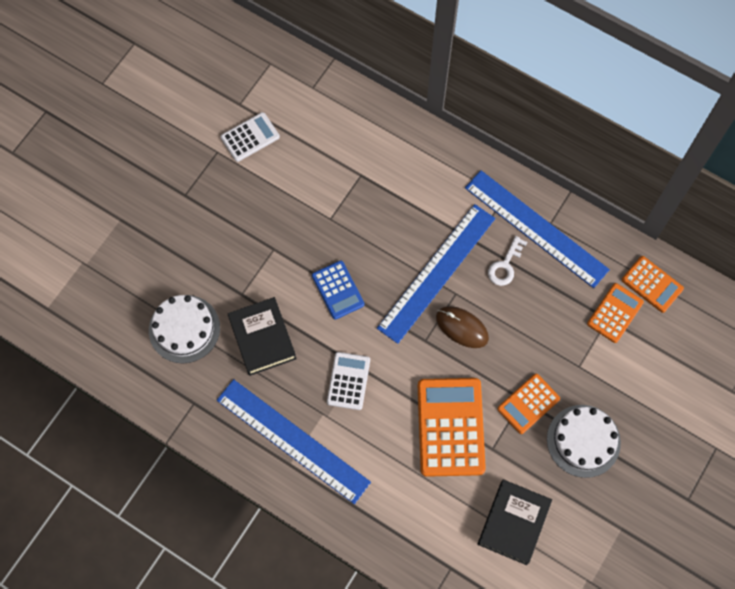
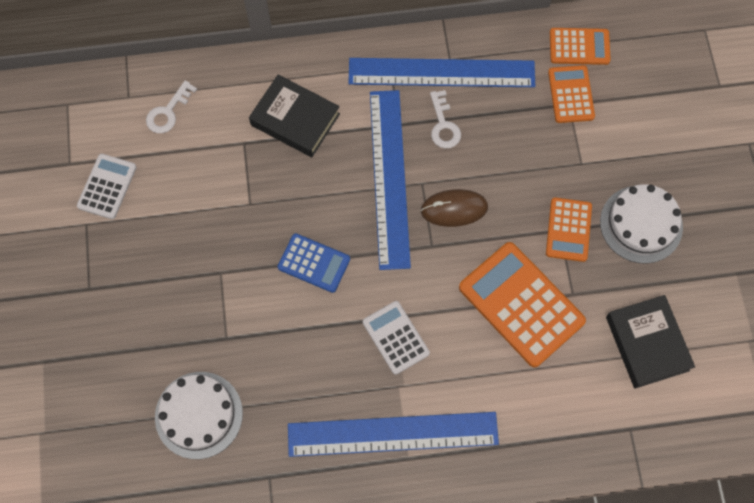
camera: 40 degrees left, 0 degrees up
(262, 338) = (282, 363): black book -> black book (295, 119)
(330, 117) = (168, 112): none -> white key

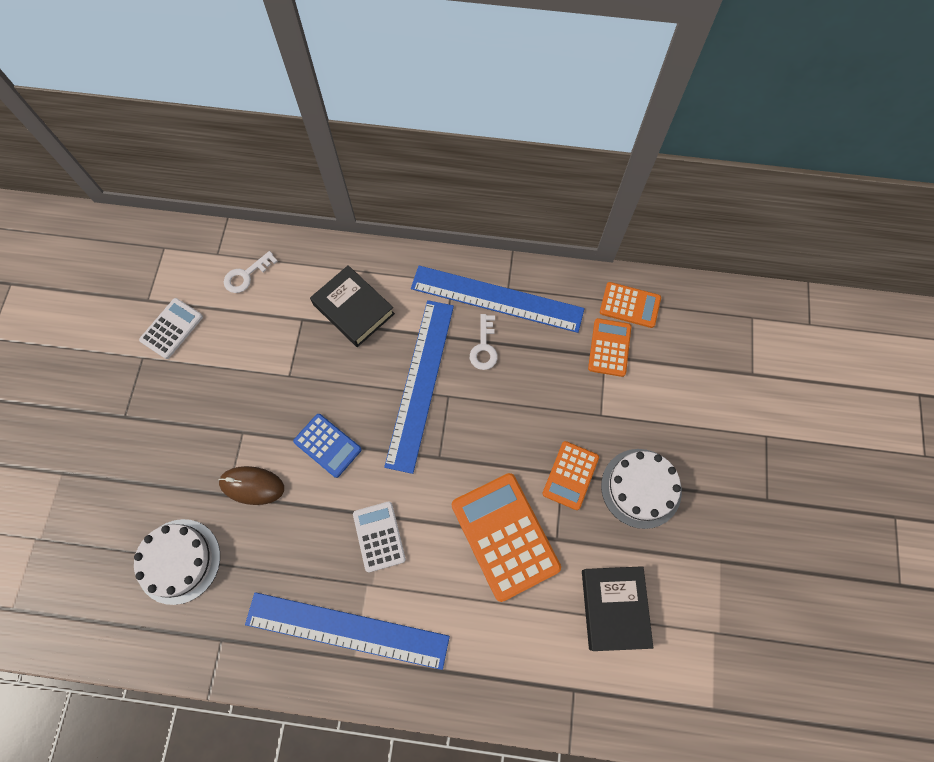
camera: 15 degrees right, 0 degrees up
(454, 209) = (470, 428): brown mouse -> brown mouse (252, 486)

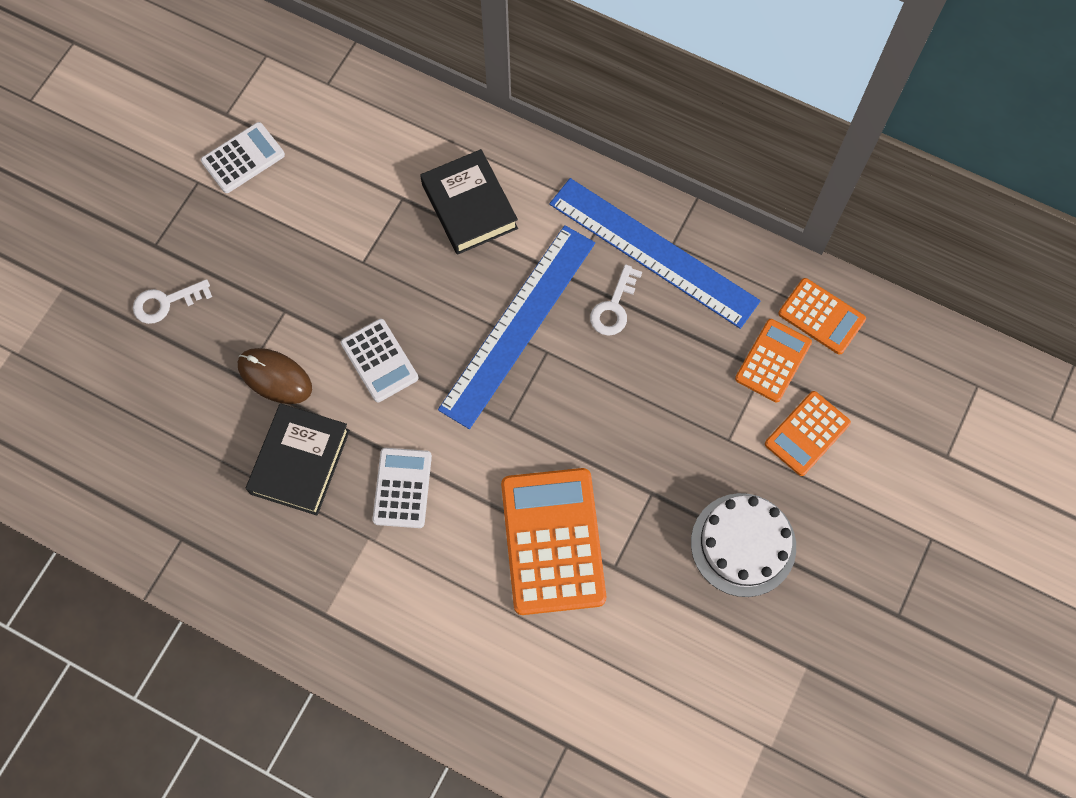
camera: 20 degrees right, 0 degrees up
(178, 561) = (162, 433): white cake -> none
(246, 275) = (354, 121): white key -> white key (166, 302)
(327, 445) = (379, 361): blue calculator -> white calculator
(347, 630) = (327, 580): blue ruler -> none
(570, 475) = (661, 498): orange calculator -> orange calculator (807, 433)
(614, 608) = (652, 671): black book -> black book (300, 462)

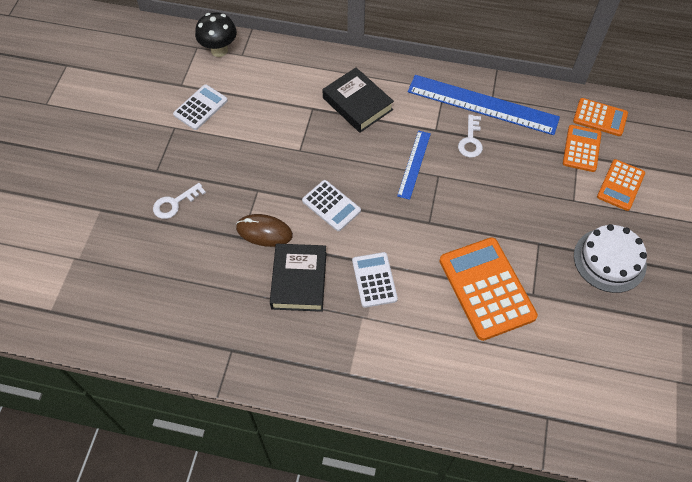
camera: 15 degrees left, 10 degrees down
(296, 68) = (219, 50): none -> black mushroom
(518, 325) = (414, 164): blue ruler -> blue ruler, size x0.53

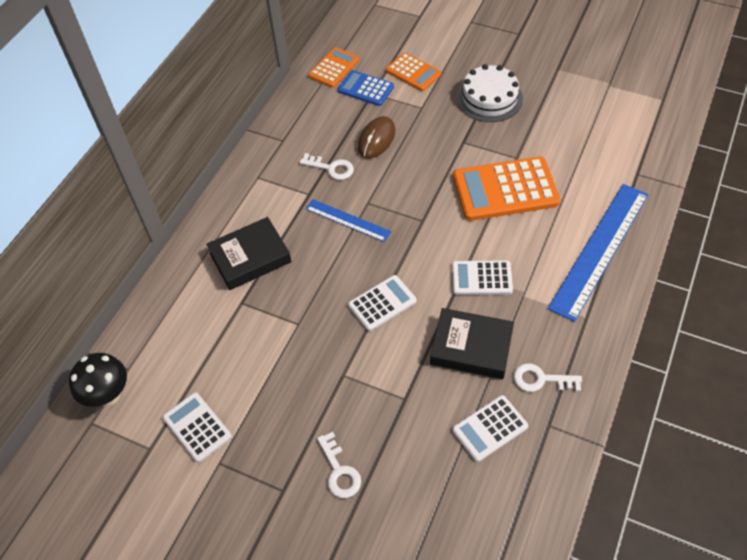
camera: 75 degrees left, 5 degrees down
(223, 304) = (490, 428): none -> white calculator
(264, 232) = (402, 374): brown mouse -> brown mouse (376, 139)
(275, 340) = (541, 379): none -> white key
(482, 104) = (289, 150): blue ruler -> blue ruler (599, 249)
(581, 149) = (365, 89): orange calculator -> blue calculator

